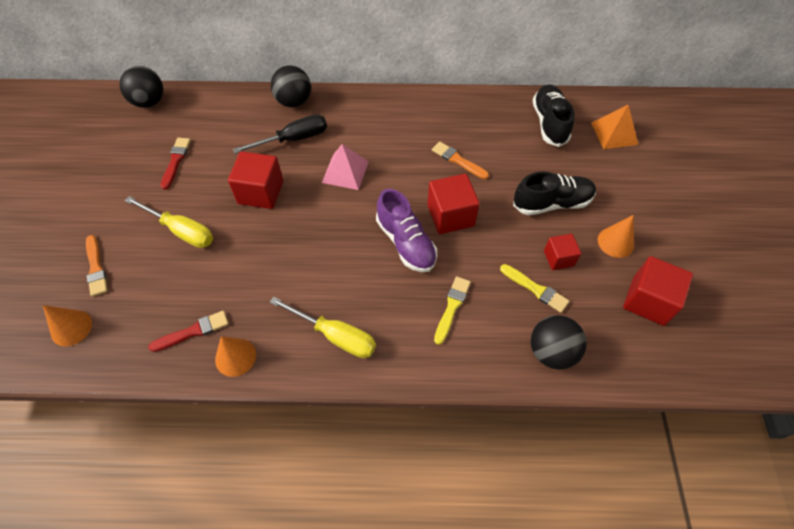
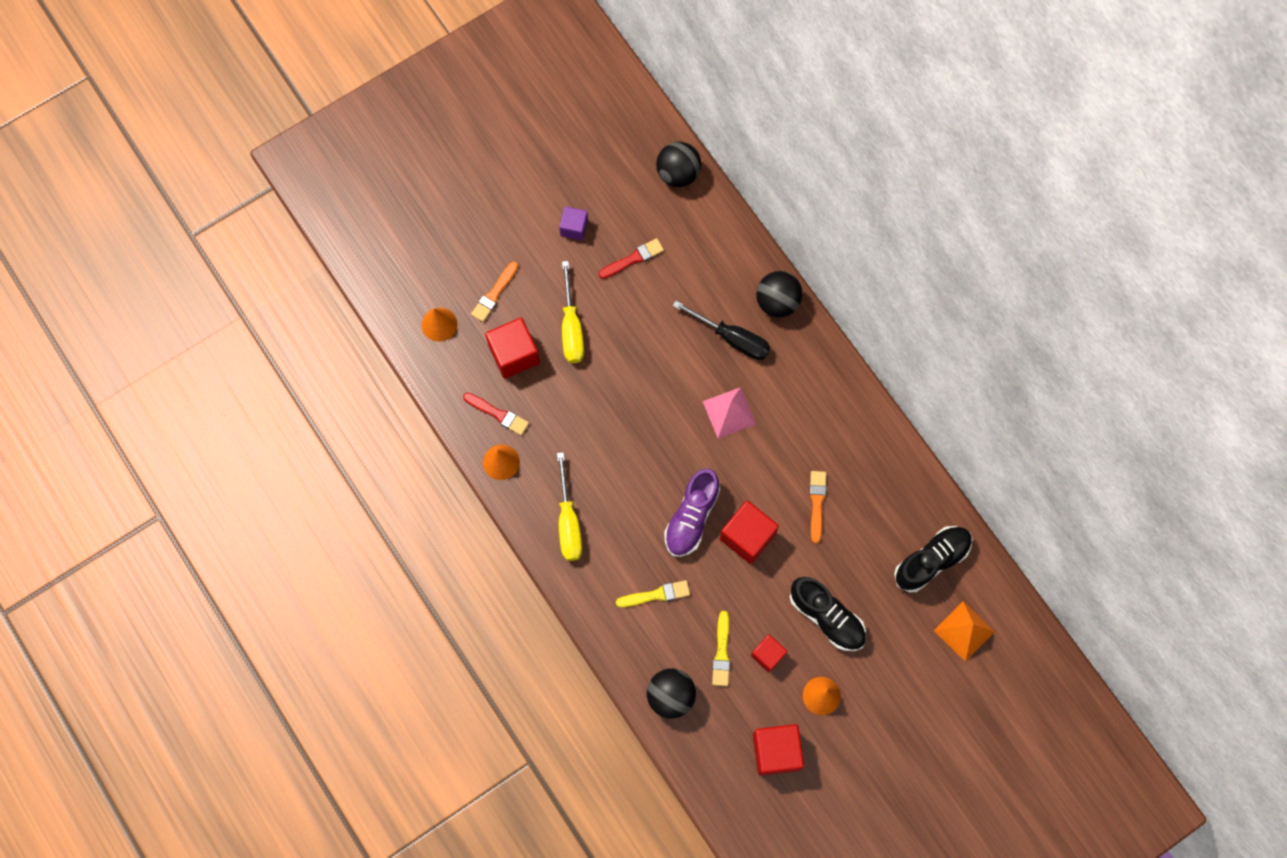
camera: 55 degrees right, 15 degrees up
(112, 182) = (574, 228): none -> purple cube
(261, 192) = (654, 358): red cube -> red cube (514, 354)

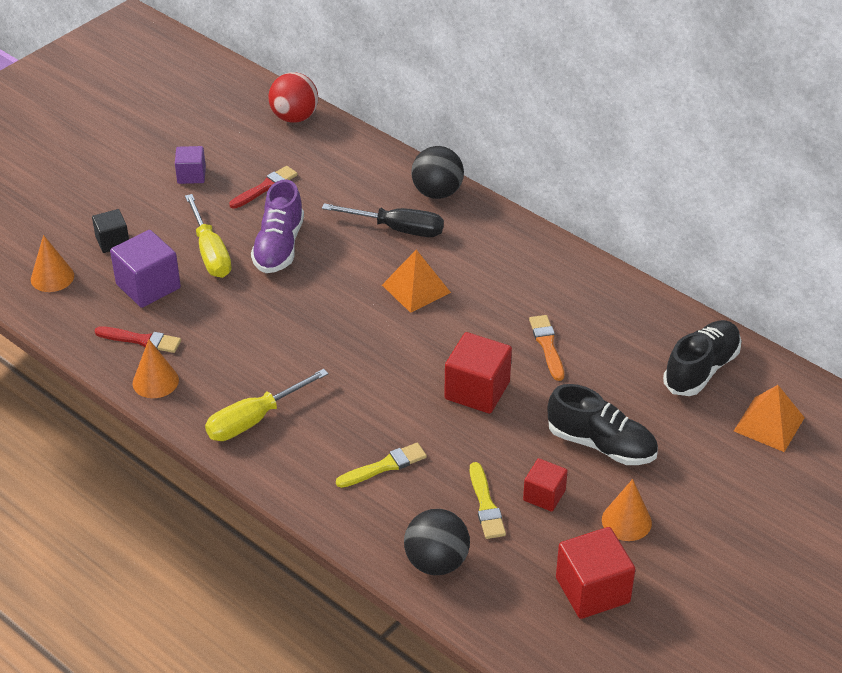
camera: 15 degrees left, 30 degrees down
(494, 294) = (112, 241): orange brush -> black cube
(514, 354) = (148, 286): red cube -> purple cube
(568, 522) = (254, 420): yellow screwdriver -> yellow screwdriver turned 75 degrees clockwise
(678, 174) = (294, 117): black ball -> red ball
(691, 517) = (404, 386): purple shoe -> purple shoe (279, 247)
(729, 412) = (416, 288): pink pyramid -> orange pyramid

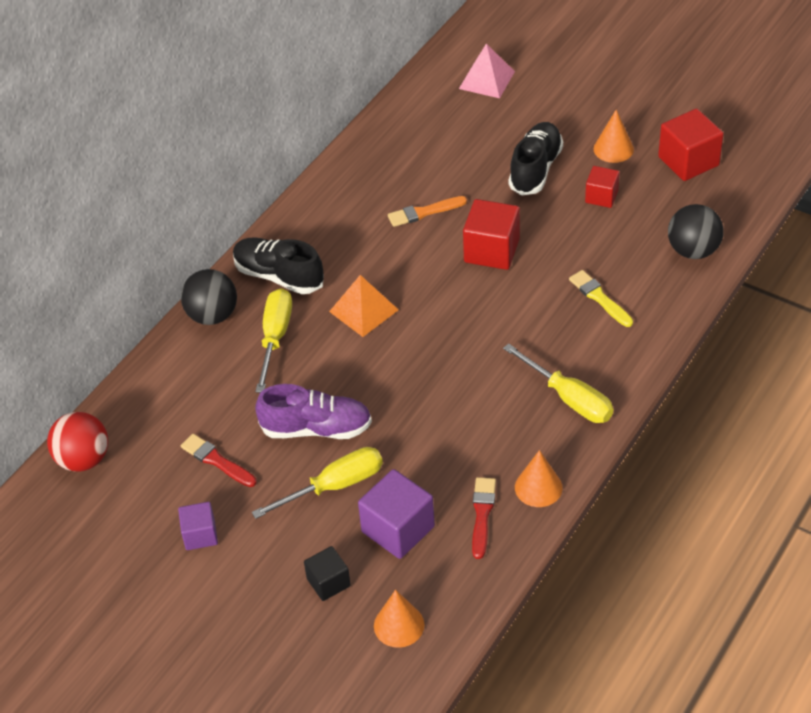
camera: 95 degrees left, 5 degrees up
(398, 229) = (275, 337): black screwdriver -> yellow screwdriver
(486, 505) = (623, 229): yellow brush -> none
(701, 369) = (433, 119): black shoe -> black shoe (278, 276)
(769, 424) = (486, 80): orange pyramid -> pink pyramid

